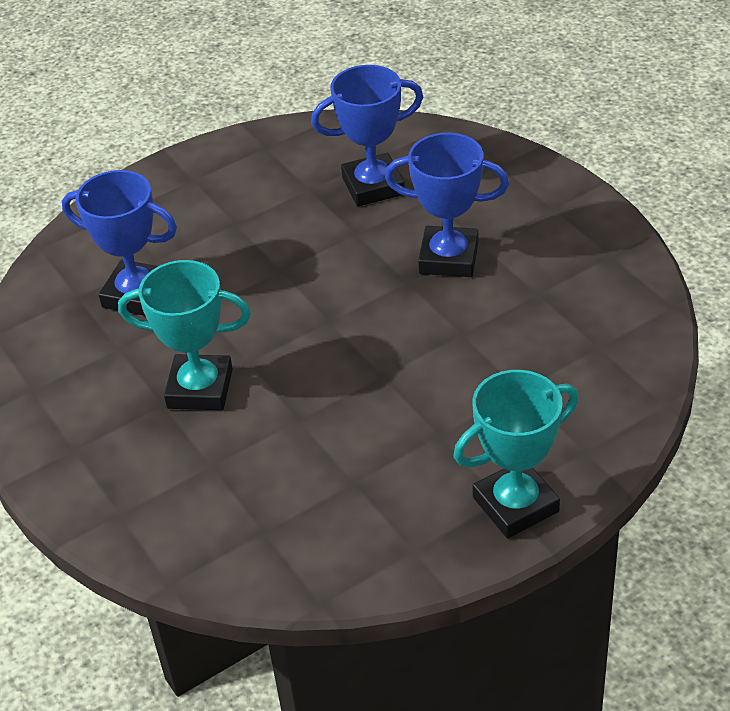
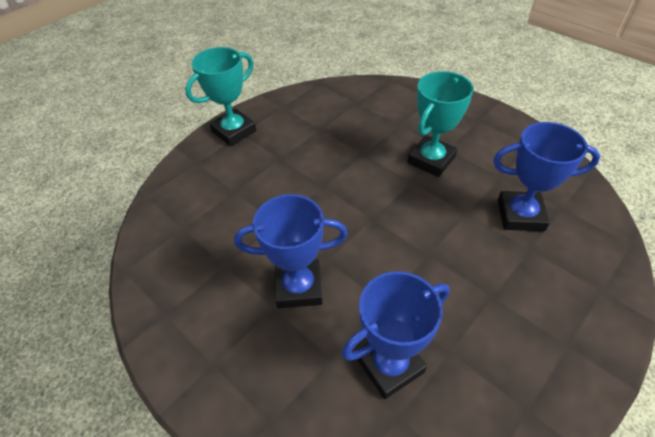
camera: 165 degrees right, 5 degrees up
(200, 388) = (431, 160): turquoise trophy -> turquoise trophy turned 45 degrees counterclockwise

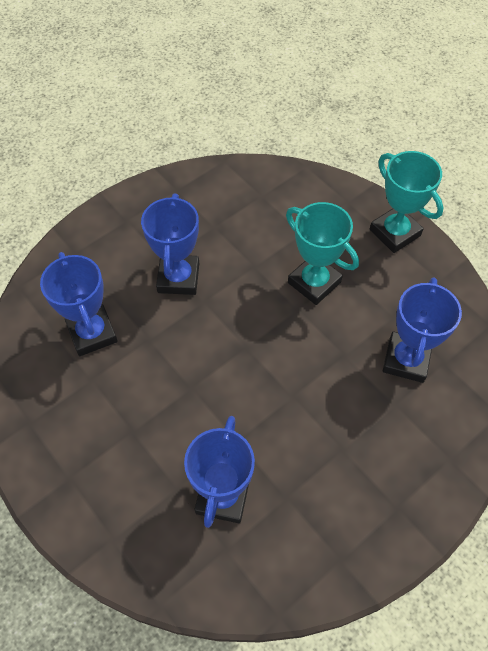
camera: 95 degrees right, 10 degrees up
(359, 120) = (406, 360): none -> blue trophy
(431, 160) = (324, 425): turquoise trophy -> turquoise trophy (314, 282)

